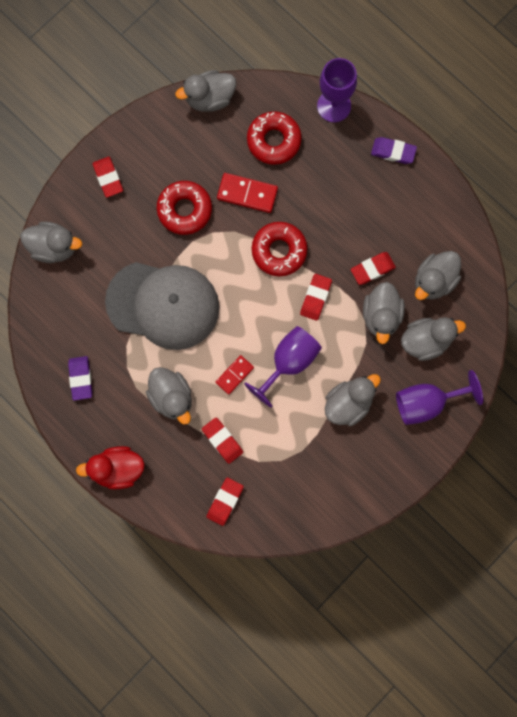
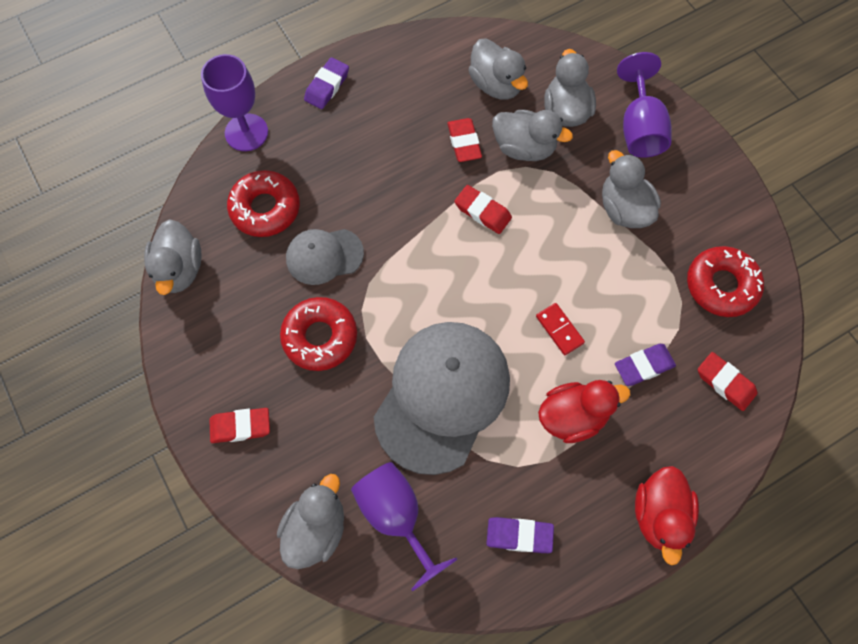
camera: 75 degrees left, 10 degrees down
(172, 397) = (572, 416): grey duck -> red duck
(222, 441) = (643, 366): red eraser -> purple eraser
(247, 194) = (324, 256): red domino -> grey cap
(279, 251) = (410, 238): red donut -> red donut (721, 285)
(289, 362) = (557, 262): purple goblet -> purple goblet (396, 515)

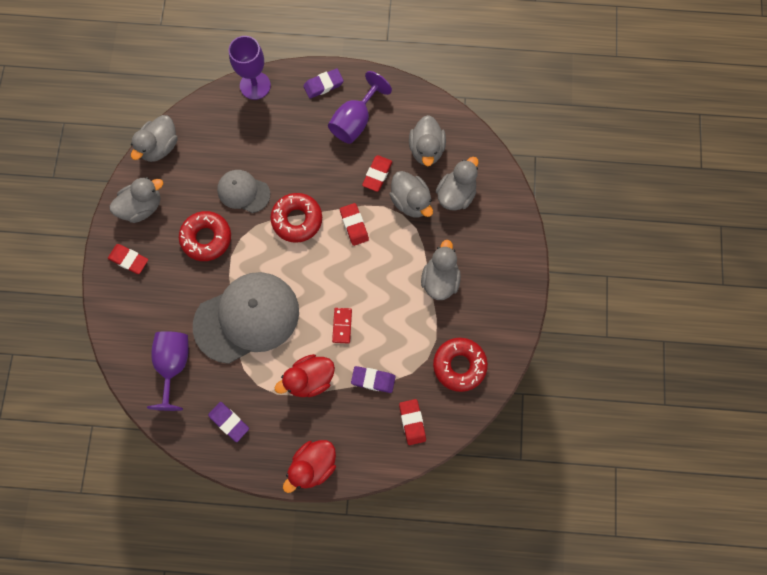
camera: 35 degrees right, 5 degrees up
(265, 208) = (232, 141): red donut -> red donut (297, 220)
(316, 528) = (128, 342): grey duck -> grey duck (142, 207)
(572, 416) = (309, 379): red duck -> red duck turned 135 degrees clockwise
(639, 128) = (493, 235): purple goblet -> purple goblet (355, 121)

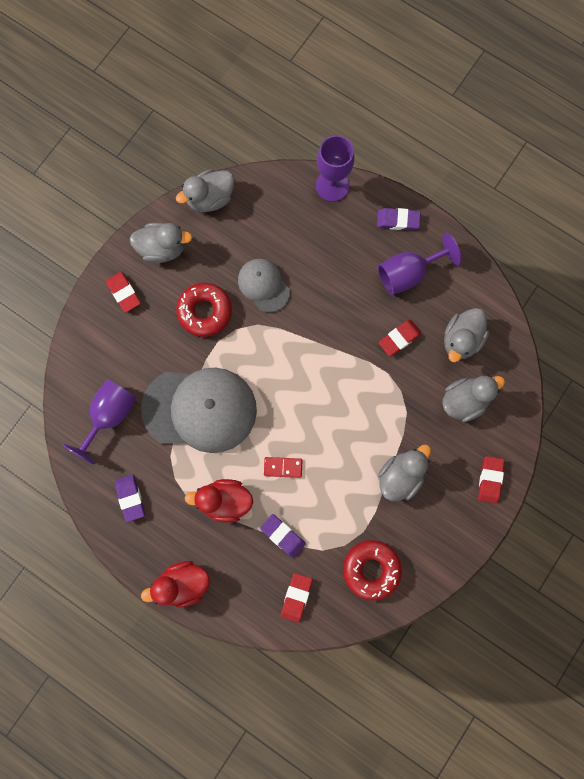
camera: 30 degrees right, 5 degrees up
(297, 220) = (298, 341): red donut -> none
(342, 326) = (283, 467): red domino -> red domino turned 60 degrees clockwise
(354, 225) = (349, 376): red eraser -> red eraser (490, 480)
(411, 201) = (416, 383): grey duck -> none

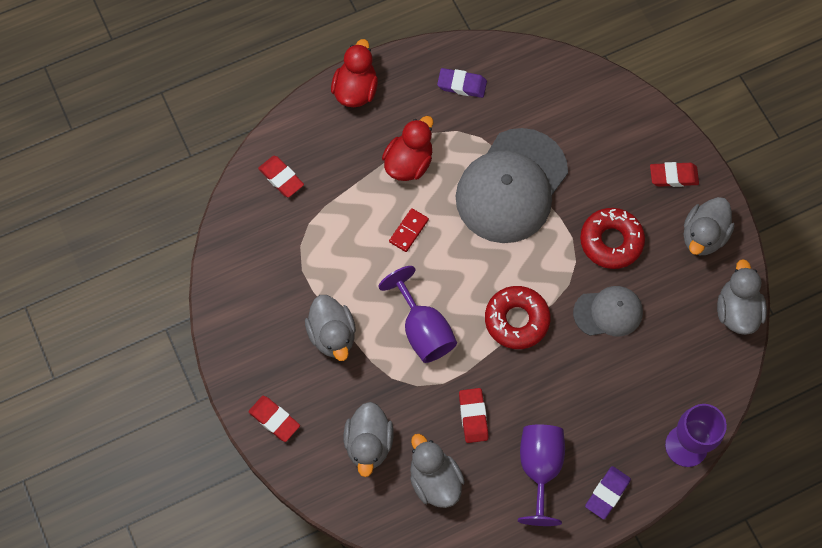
camera: 120 degrees right, 10 degrees down
(110, 415) = (552, 105): purple goblet -> purple goblet (423, 330)
(283, 535) = (344, 196): purple eraser -> none
(371, 569) = (262, 257): red donut -> red donut (516, 320)

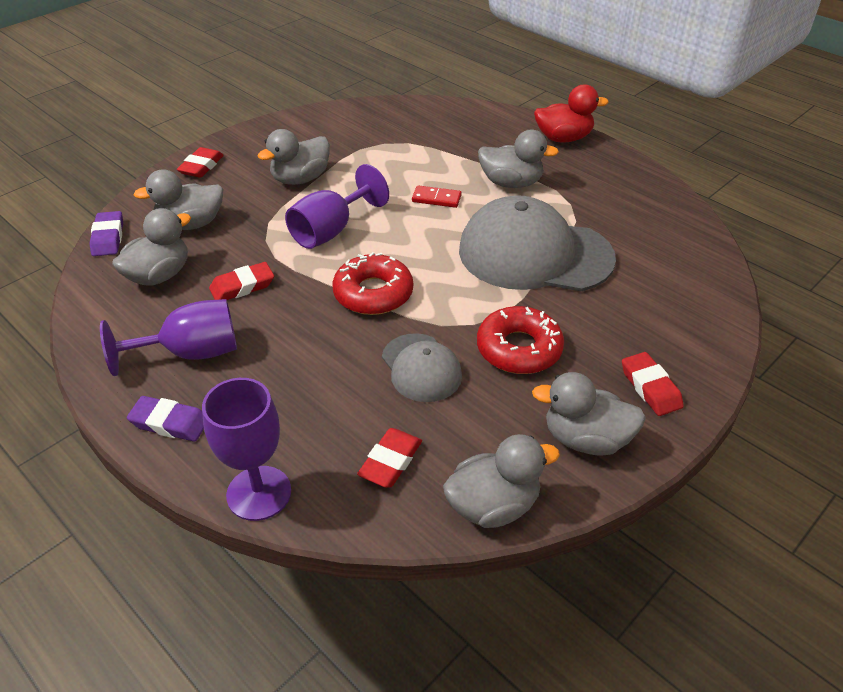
camera: 70 degrees right, 25 degrees down
(281, 178) = (444, 120): red eraser -> red eraser (390, 461)
(409, 163) = (511, 183): red duck -> grey duck
(462, 85) = (625, 196): purple eraser -> purple eraser (108, 237)

